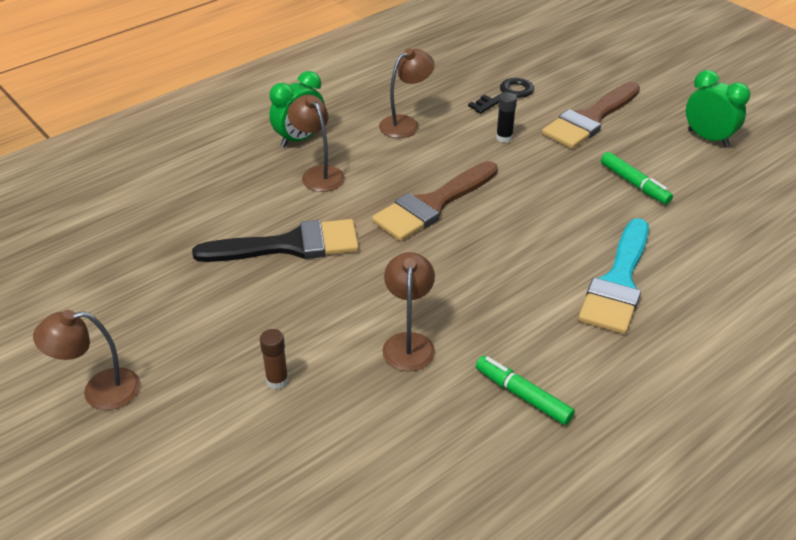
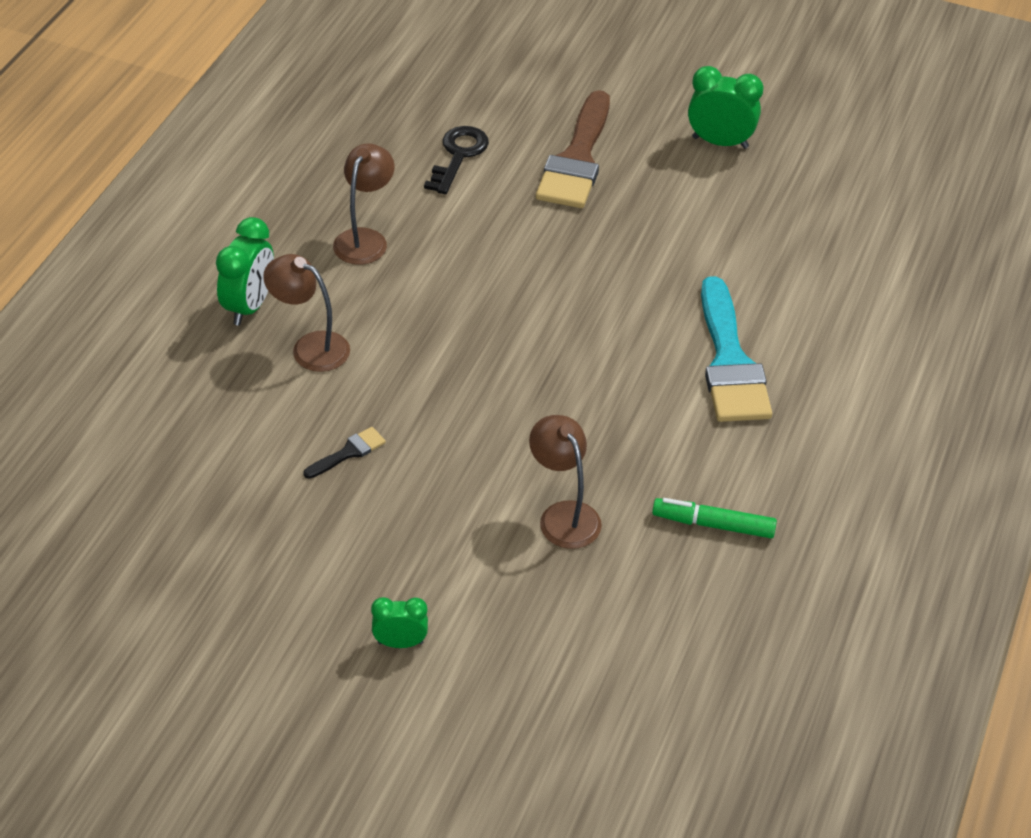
camera: 30 degrees left, 5 degrees up
(99, 391) = (273, 705): brown lamp -> none
(220, 385) = (400, 643): none -> green clock
(277, 380) = (458, 612): brown glue stick -> none
(289, 245) = (348, 452): black brush -> black brush, size x0.43
(432, 205) = (474, 339): brown brush -> none
(504, 138) = (495, 219): black glue stick -> none
(634, 184) = (676, 232): green marker -> none

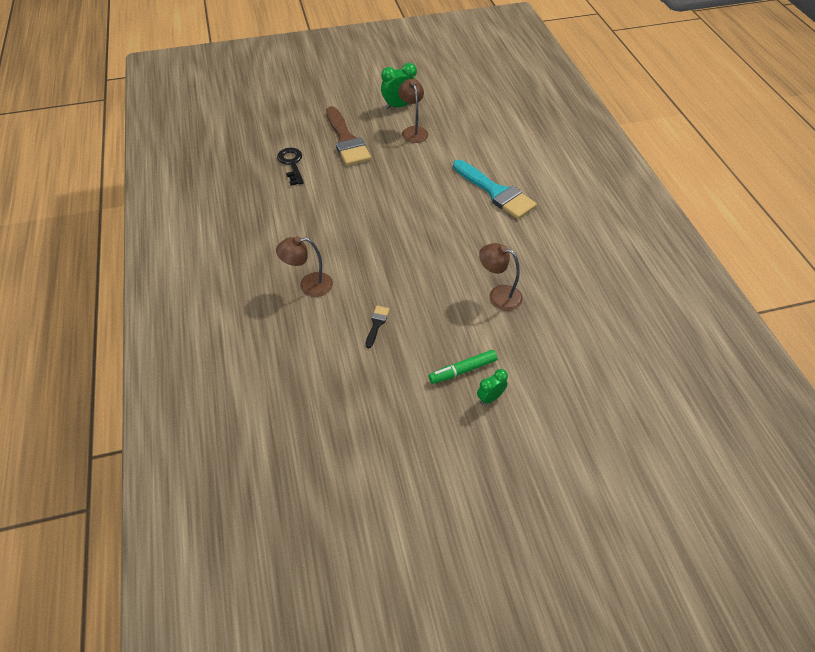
camera: 35 degrees left, 5 degrees up
(249, 306) = (259, 282): green clock -> none
(365, 239) = (285, 222): brown lamp -> brown lamp (413, 131)
(713, 524) = (560, 263): green marker -> green marker (462, 370)

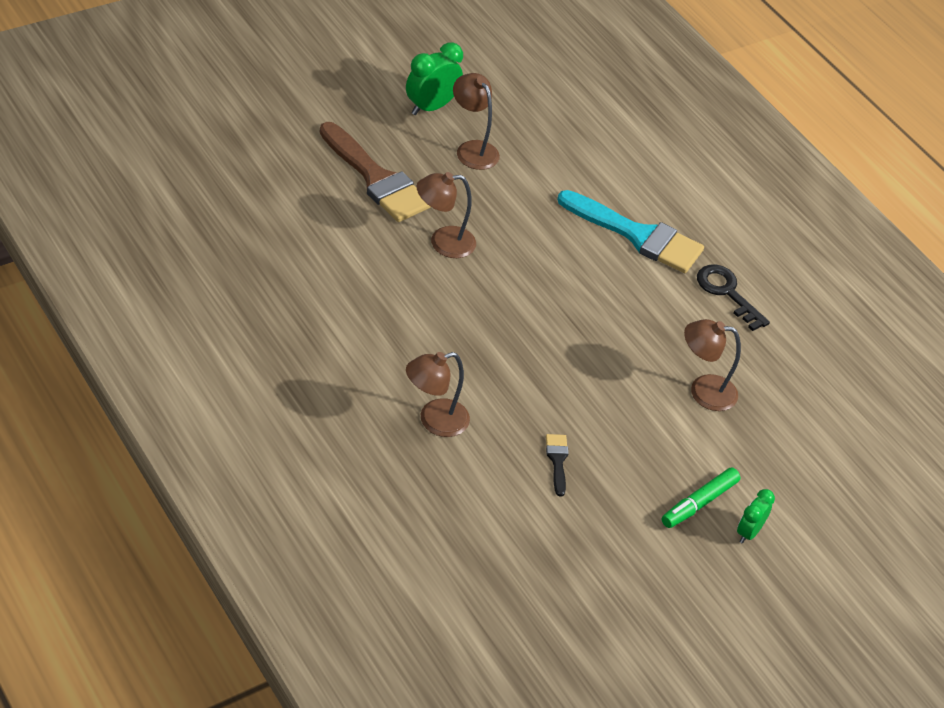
camera: 25 degrees left, 5 degrees down
(291, 164) = (309, 231): black key -> black key (727, 293)
(368, 180) = (443, 243): none -> brown lamp

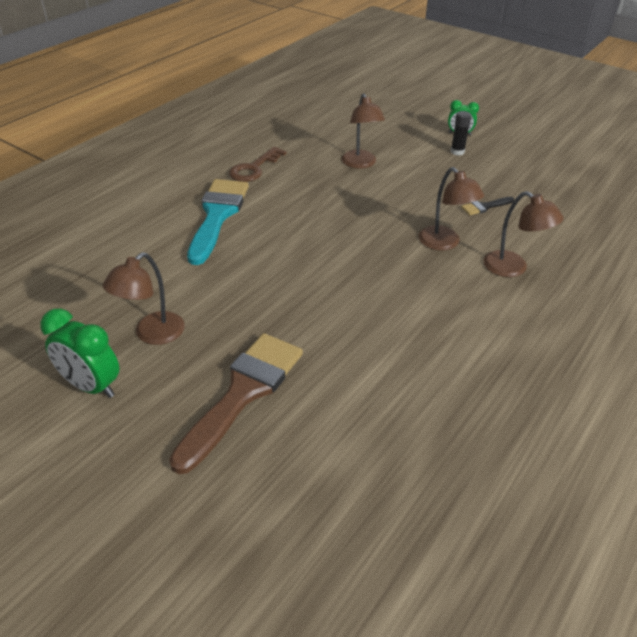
camera: 105 degrees left, 5 degrees down
(443, 243) = (307, 318): brown lamp -> brown lamp (444, 243)
(699, 503) = (457, 152): green marker -> black glue stick
(727, 293) = (254, 168): black key -> brown key

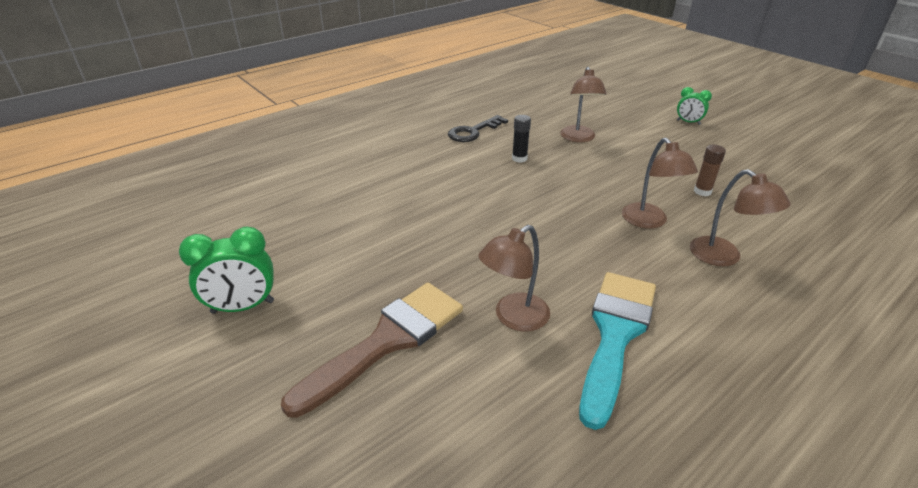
camera: 15 degrees right, 5 degrees down
(91, 386) = (243, 307): green clock -> green clock turned 60 degrees counterclockwise
(152, 334) = (321, 267): brown lamp -> brown lamp (513, 318)
(217, 215) = (424, 168): turquoise brush -> turquoise brush (615, 334)
(254, 168) = (473, 132): brown key -> black key
(457, 152) = (682, 137): black glue stick -> black glue stick (519, 158)
(485, 207) = (702, 191): black brush -> brown glue stick

